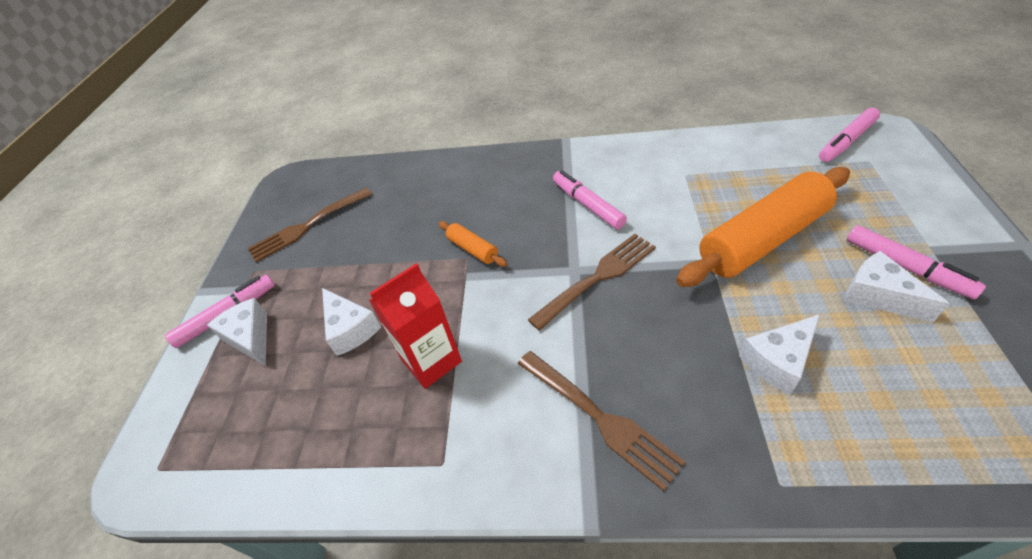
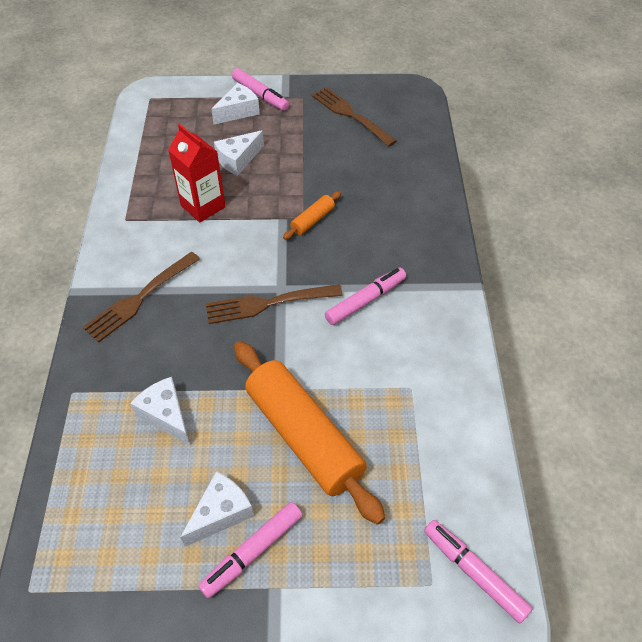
camera: 80 degrees right, 5 degrees up
(597, 278) = (269, 303): brown fork -> brown fork turned 120 degrees clockwise

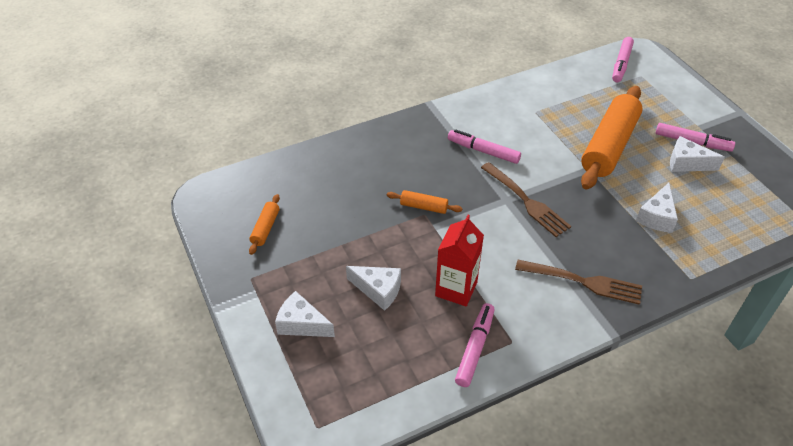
camera: 115 degrees left, 5 degrees down
(260, 95) = (263, 316): pink marker -> pink marker (475, 348)
(351, 115) = (265, 228): brown fork -> orange rolling pin

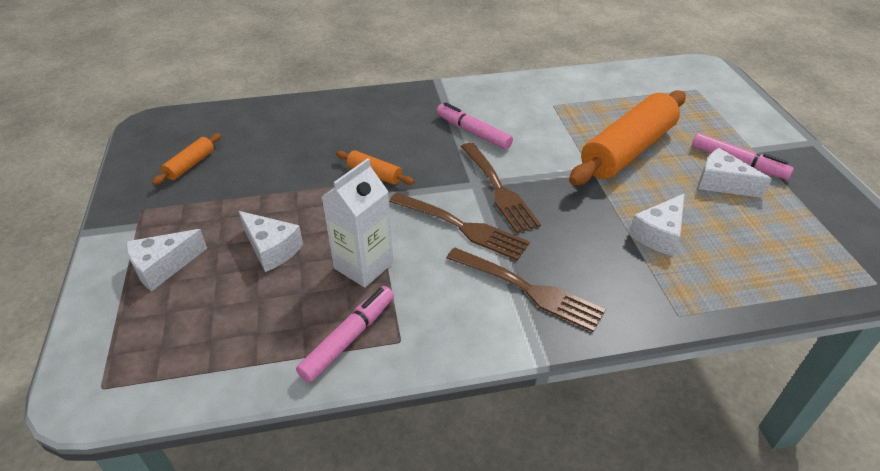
camera: 15 degrees right, 5 degrees down
(302, 324) = (163, 267): white cheese -> white cheese turned 75 degrees counterclockwise
(456, 289) = (363, 265): red carton -> white carton
(512, 240) = (460, 227): none -> brown fork
(621, 64) = (676, 75): pink marker -> none

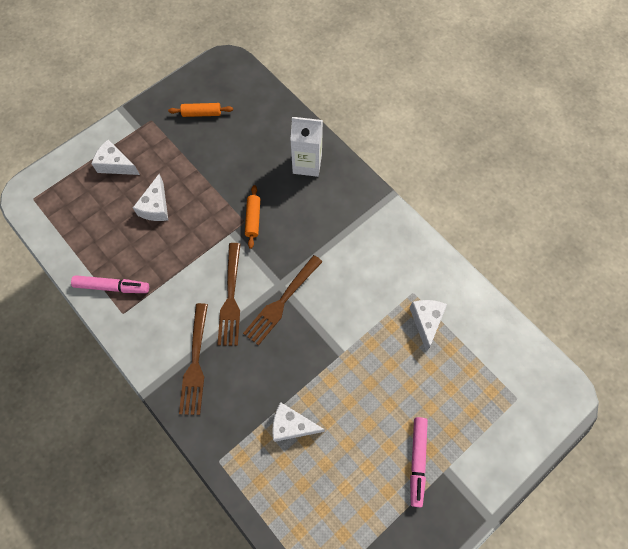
camera: 60 degrees right, 25 degrees up
(363, 265) = (168, 262): white carton -> white carton (307, 164)
(473, 132) = (338, 254): pink marker -> none
(627, 150) = (382, 371): orange rolling pin -> none
(722, 183) = (380, 455): white cheese -> white cheese (426, 321)

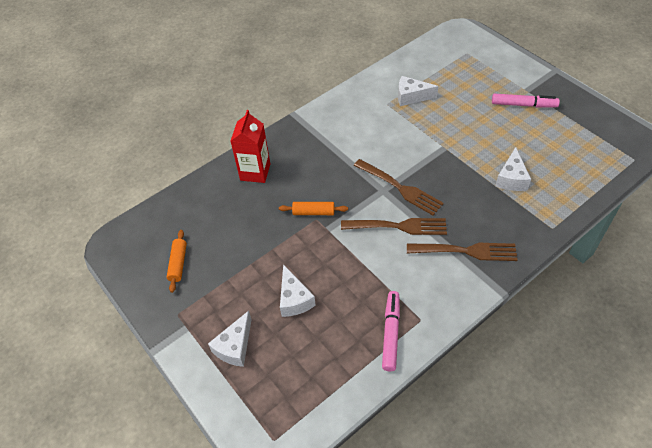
camera: 85 degrees left, 15 degrees down
(156, 206) = (294, 299): white cheese -> white cheese turned 60 degrees clockwise
(307, 164) = (255, 172): white carton -> red carton

